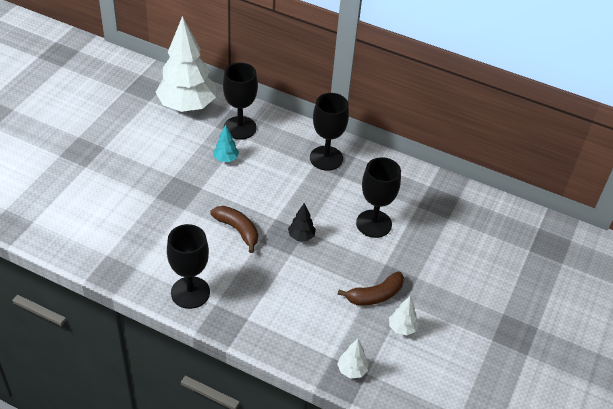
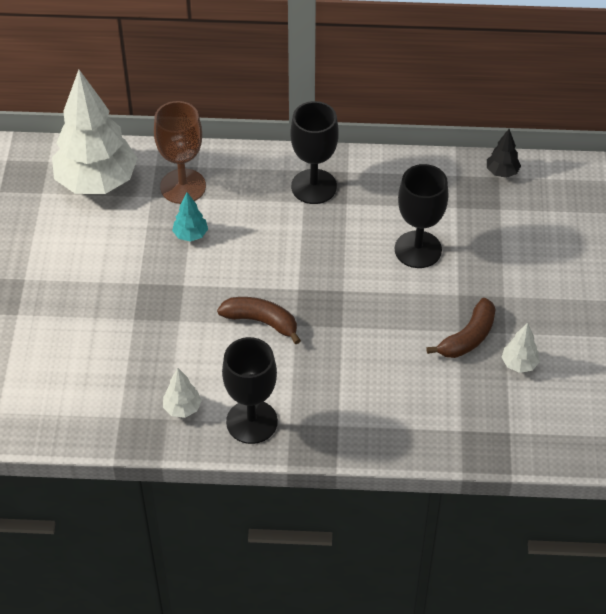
camera: 20 degrees left, 5 degrees up
(240, 128) = (183, 186): black goblet -> brown goblet
(301, 236) = (342, 299): black tree -> black tree (502, 172)
(352, 370) = (491, 436): white tree -> white tree (182, 408)

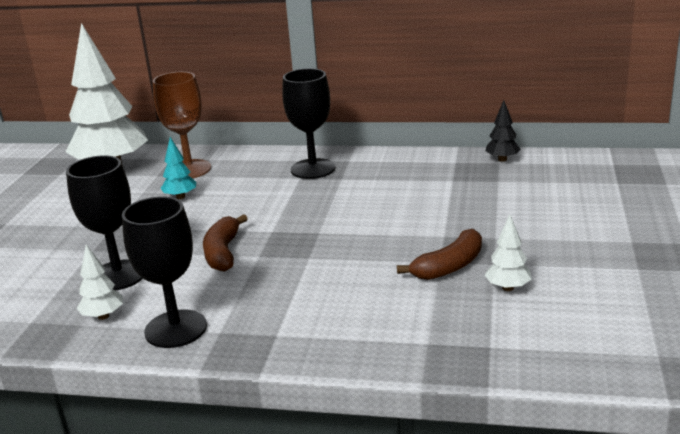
camera: 10 degrees right, 25 degrees down
(261, 321) = (223, 253): brown banana -> brown banana turned 120 degrees counterclockwise
(418, 249) = (406, 206): black goblet -> black goblet (118, 275)

